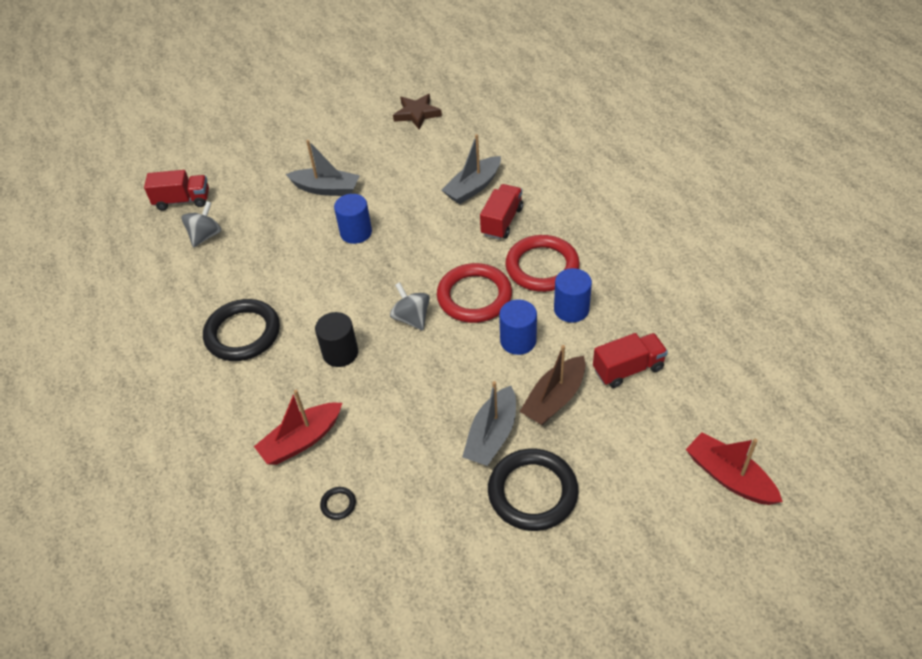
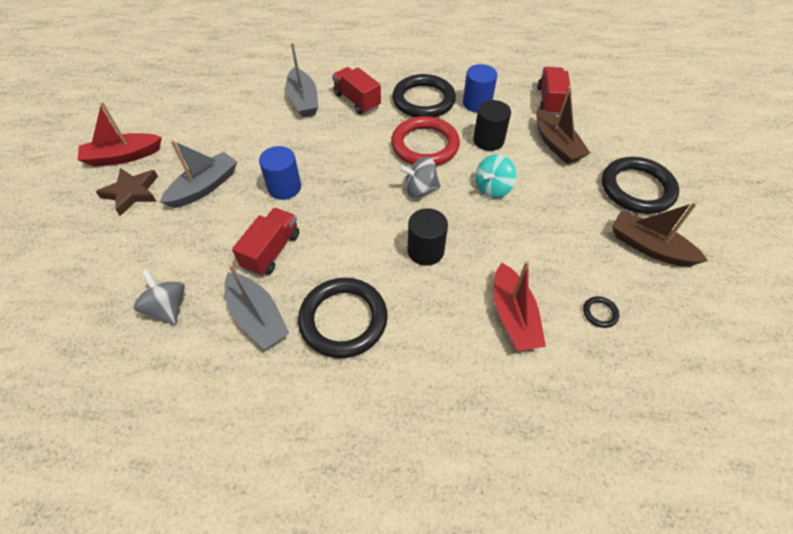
camera: 65 degrees left, 5 degrees up
(182, 200) = (85, 312): red truck -> red truck (271, 251)
(417, 114) = (176, 96): brown star -> brown star (132, 193)
(448, 525) = (649, 247): none -> brown boat
(449, 370) = (493, 188): none -> turquoise spinning top
(492, 435) = (573, 189): grey boat -> grey boat (257, 317)
(518, 341) = (488, 140): blue cylinder -> black cylinder
(542, 267) = (423, 100): red ring -> black ring
(729, 477) = (661, 98): red boat -> red boat (123, 156)

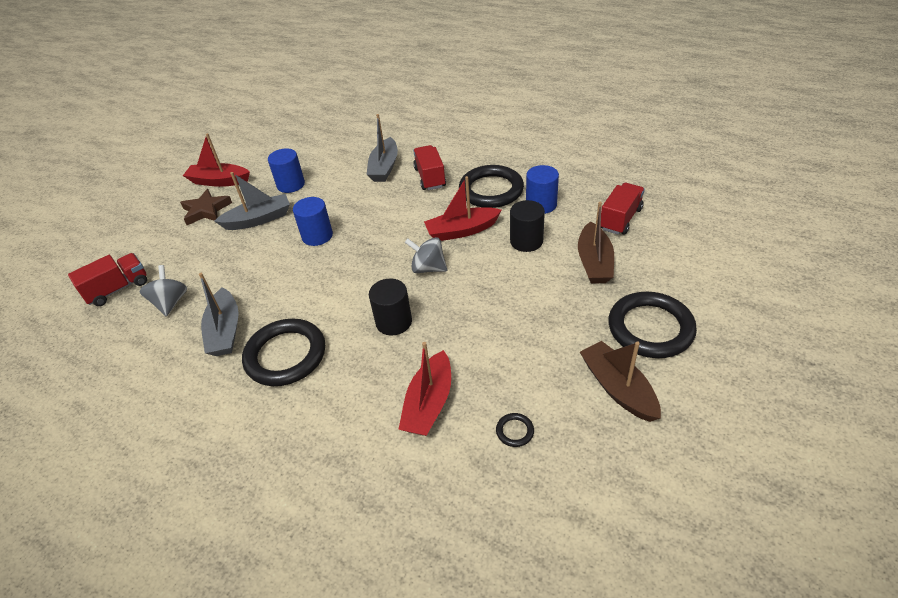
camera: 30 degrees right, 10 degrees down
(214, 141) = (291, 185): none -> blue cylinder
(271, 251) = (271, 283): red truck -> red truck (118, 289)
(425, 145) = (462, 231): red ring -> red boat
(493, 188) = (497, 286): turquoise spinning top -> none

